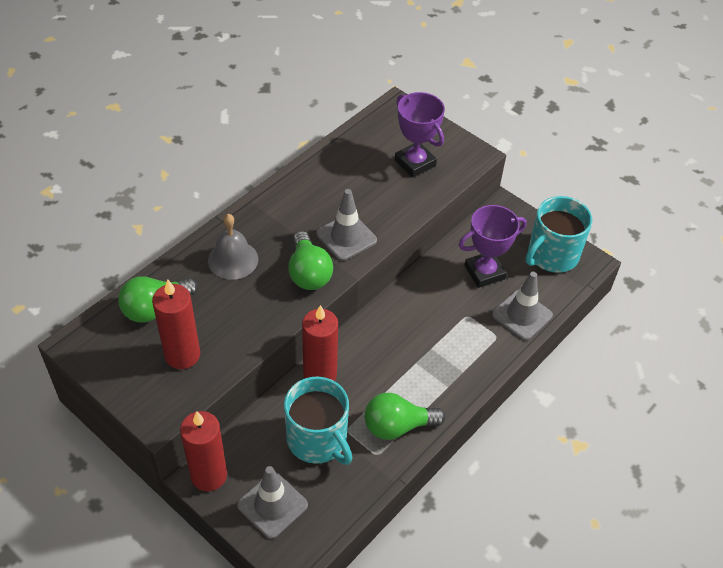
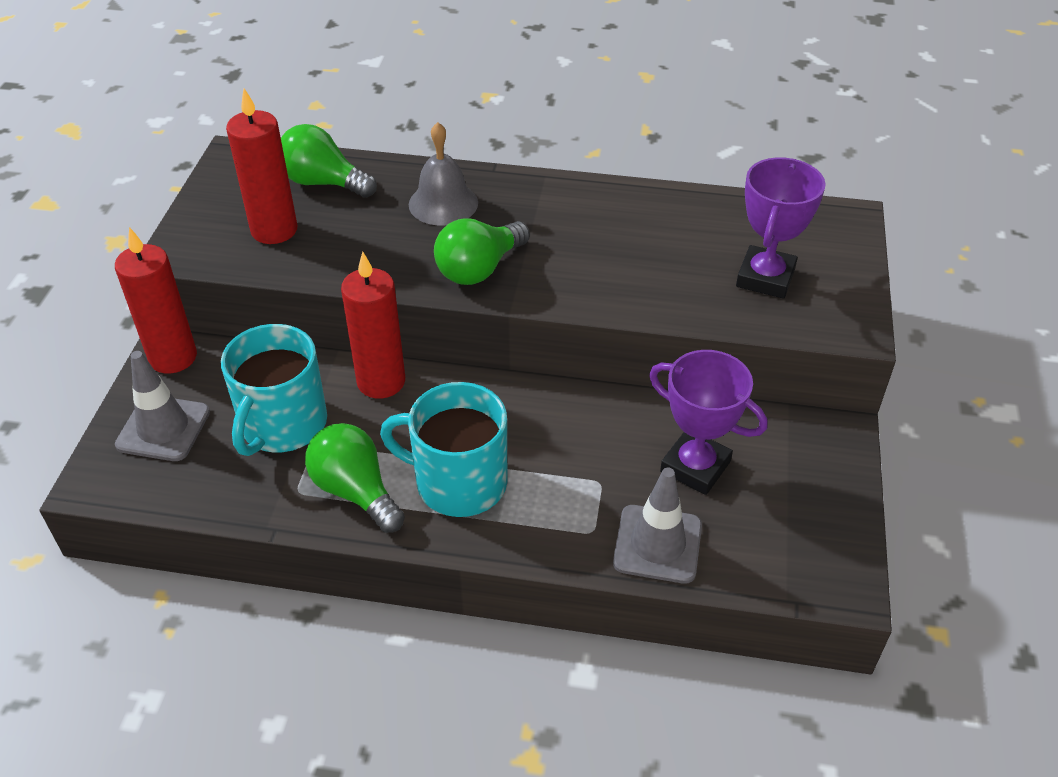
camera: 60 degrees right, 5 degrees down
(346, 237) = (568, 274): grey traffic cone -> none
(552, 255) = (808, 531): turquoise mug -> turquoise mug (458, 482)

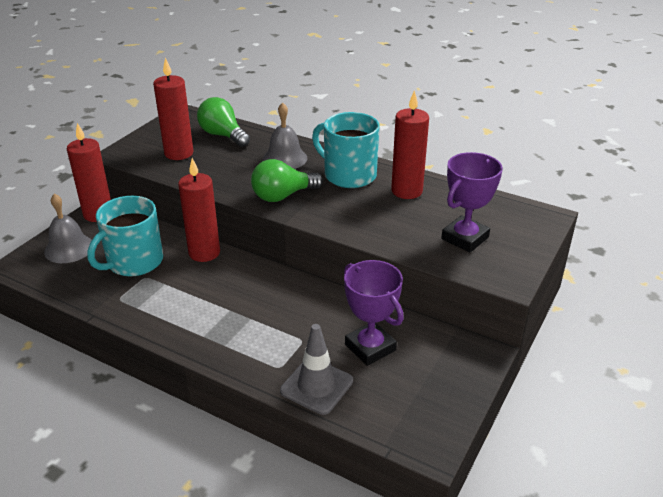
camera: 20 degrees right, 10 degrees down
(163, 428) = (69, 248): grey traffic cone -> grey bell
(355, 491) = (151, 307): green light bulb -> none
(458, 482) = (214, 318): turquoise mug -> turquoise mug (348, 175)
(648, 220) = (406, 191): none -> red candle

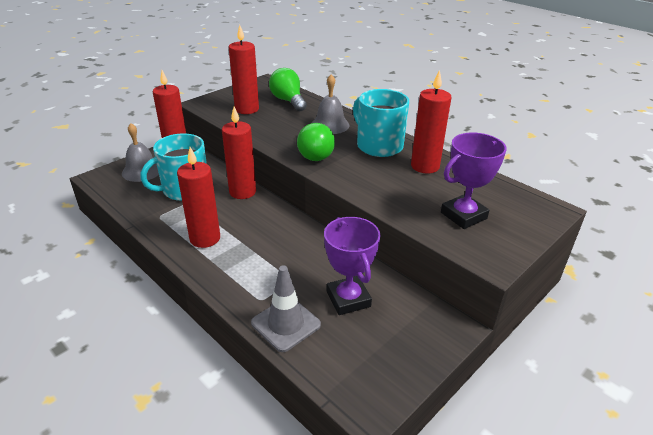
camera: 15 degrees right, 0 degrees up
(186, 314) = (205, 238): none -> red candle
(283, 196) = (314, 154): green light bulb -> green light bulb turned 90 degrees counterclockwise

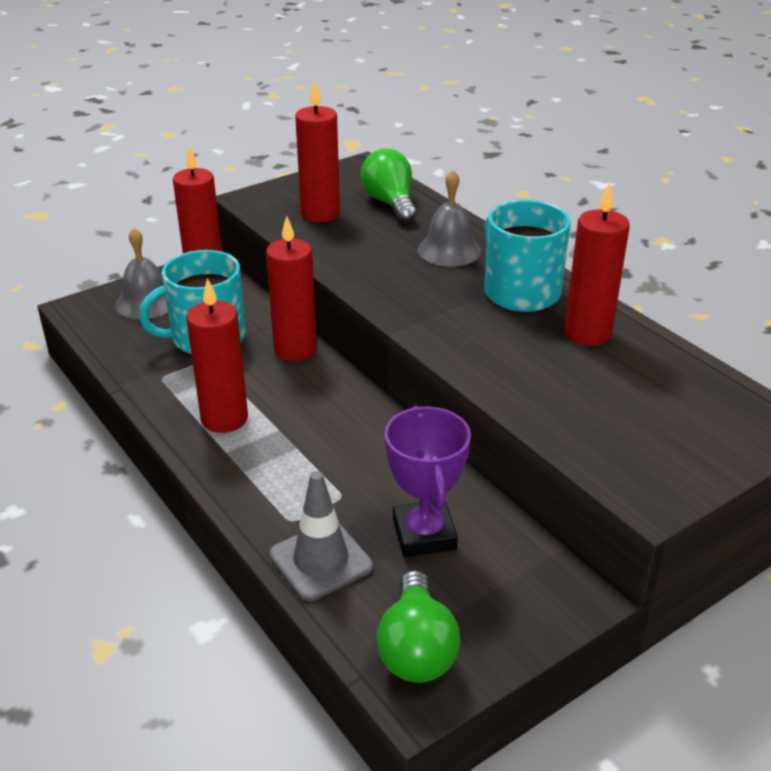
camera: 10 degrees right, 0 degrees up
(314, 154) = (411, 298): green light bulb -> green light bulb (416, 649)
(463, 215) = (626, 421): purple trophy -> none

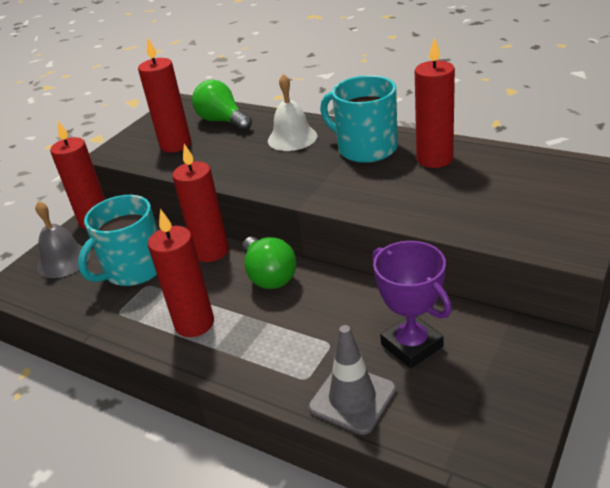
camera: 20 degrees left, 0 degrees up
(416, 649) = (474, 432): green light bulb -> green light bulb (269, 276)
(449, 250) = (292, 138): grey bell -> white bell

